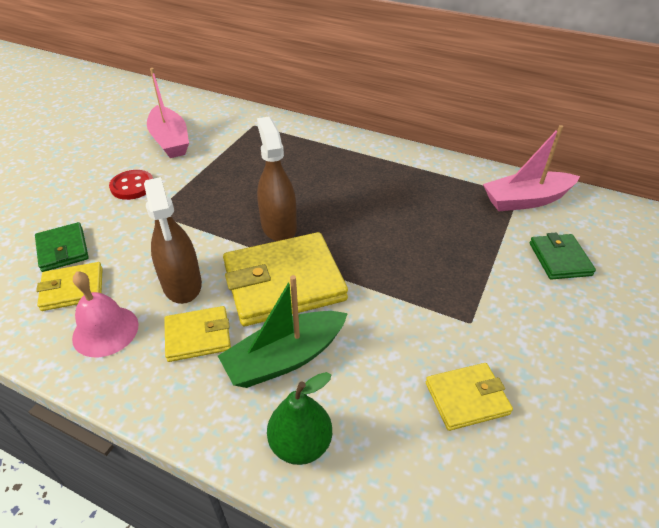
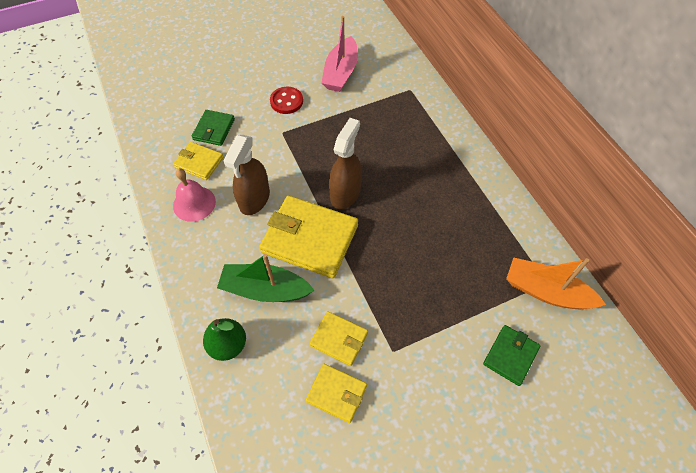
camera: 40 degrees right, 15 degrees up
(198, 336) = (234, 241): yellow wallet -> yellow wallet (339, 339)
(526, 200) = (546, 292): pink boat -> orange boat

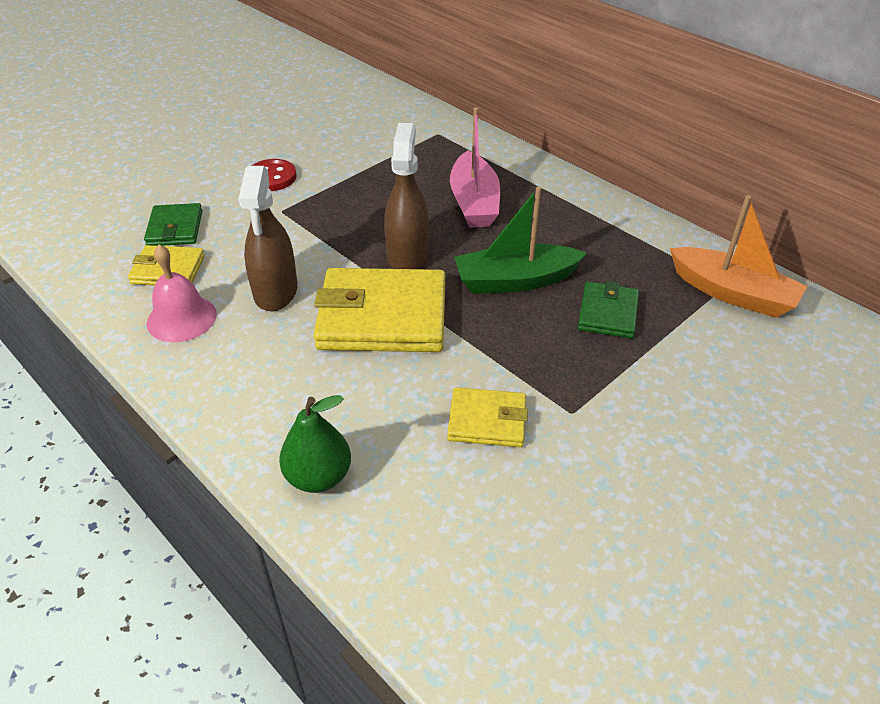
camera: 20 degrees left, 15 degrees down
(265, 290) = (345, 392): green boat -> green boat (515, 280)
(336, 394) = (519, 487): yellow wallet -> none
(341, 72) = (334, 134): pink boat -> pink boat (474, 202)
(510, 356) = (731, 372): green wallet -> green wallet (608, 313)
(546, 292) = (732, 293): orange boat -> orange boat turned 150 degrees counterclockwise

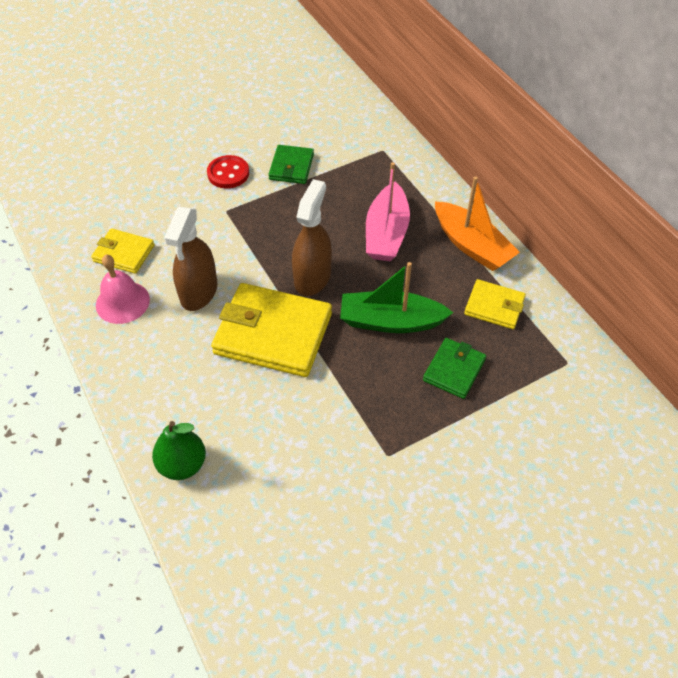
camera: 15 degrees right, 10 degrees up
(175, 228) = (139, 212): green wallet -> green wallet (291, 167)
(487, 421) = (320, 447): yellow wallet -> yellow wallet (494, 306)
(732, 293) = (568, 373): orange boat -> orange boat (471, 245)

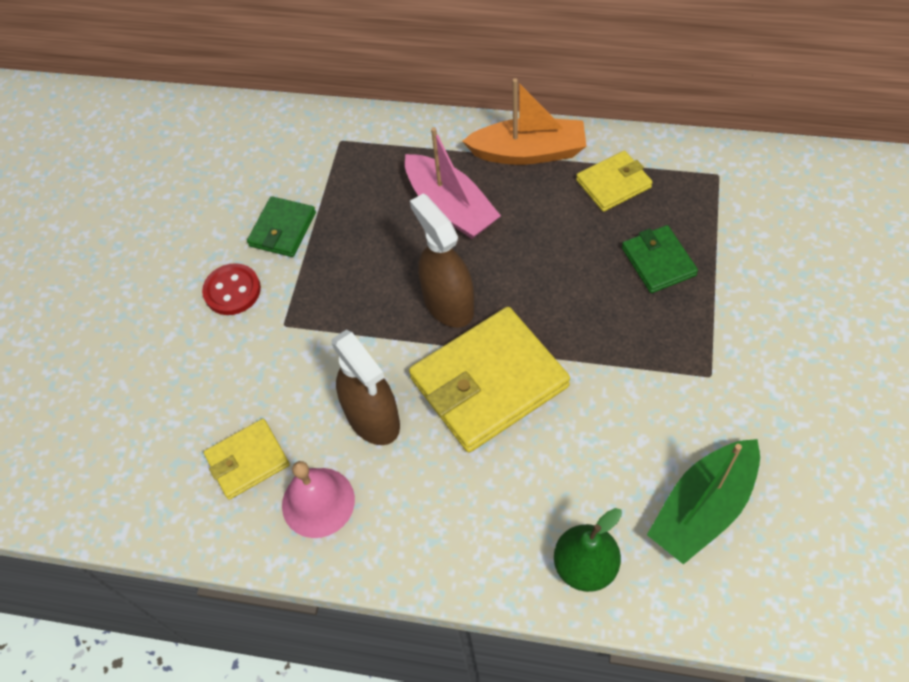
camera: 45 degrees left, 5 degrees up
(291, 167) = (282, 229): green wallet -> green wallet turned 60 degrees clockwise
(391, 321) = (561, 273): green boat -> green boat (703, 507)

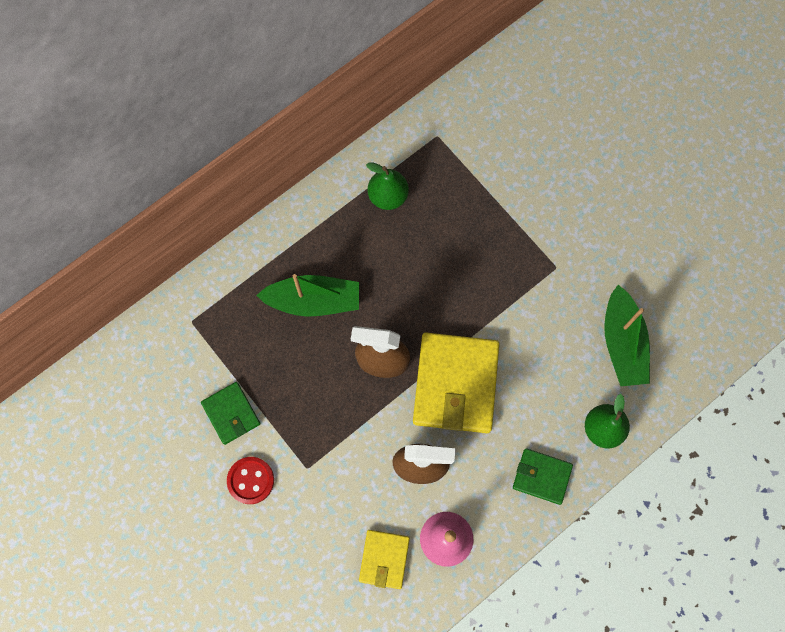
camera: 55 degrees left, 15 degrees up
(450, 207) = (313, 301): pink boat -> green boat
(528, 152) = (317, 221): orange boat -> none
(613, 184) = (388, 196): yellow wallet -> green pear
(658, 261) = (463, 224): green wallet -> green wallet (542, 476)

